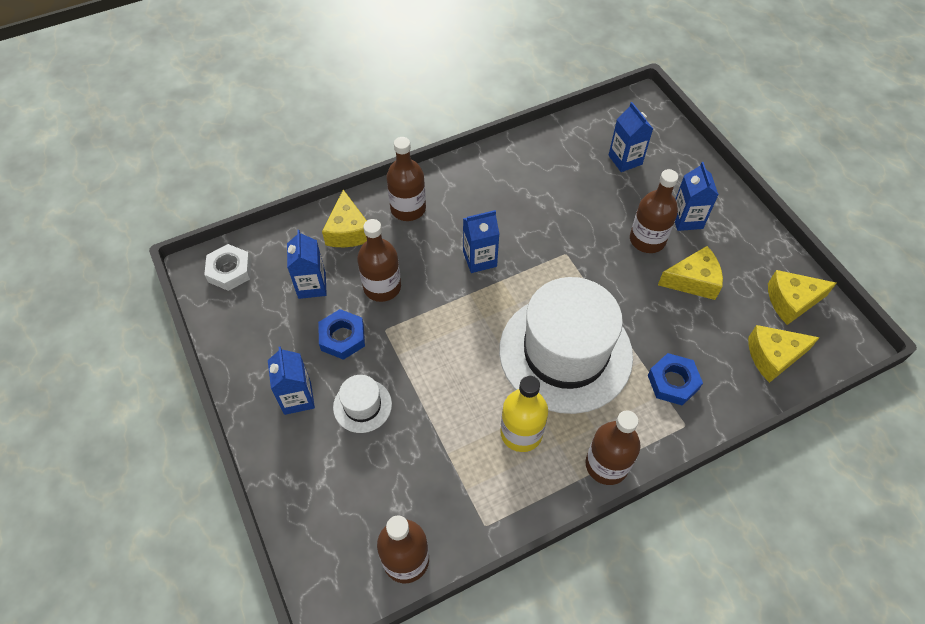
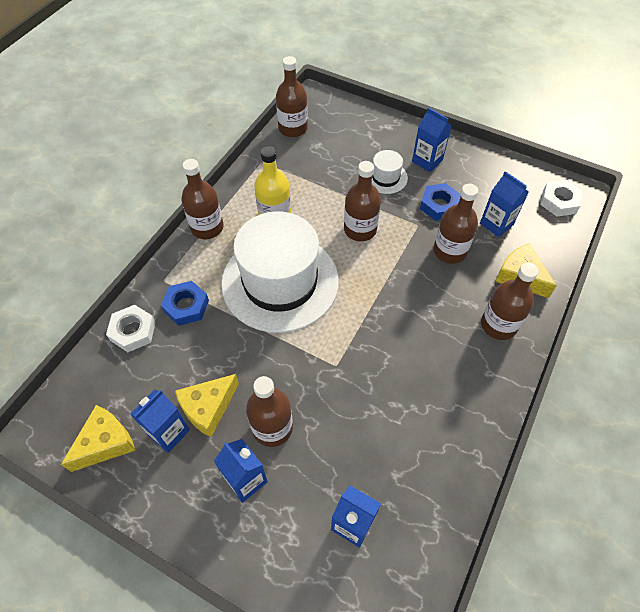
camera: 145 degrees right, 0 degrees up
(445, 360) = (360, 229): none -> brown bottle
(479, 259) = (401, 316): blue carton -> blue carton (168, 432)
(737, 386) = (133, 331): none -> white nut
(773, 356) = (109, 374): yellow cheese -> none

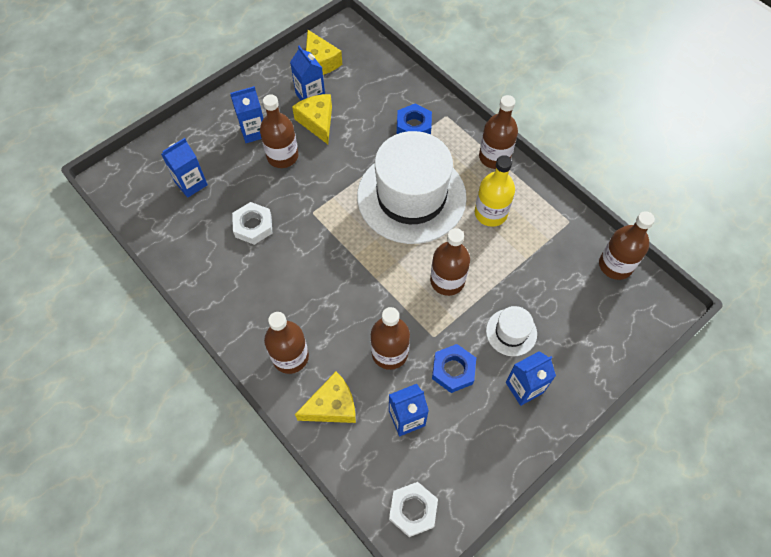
camera: 110 degrees right, 5 degrees up
(133, 331) = (404, 89): white nut -> white nut (253, 226)

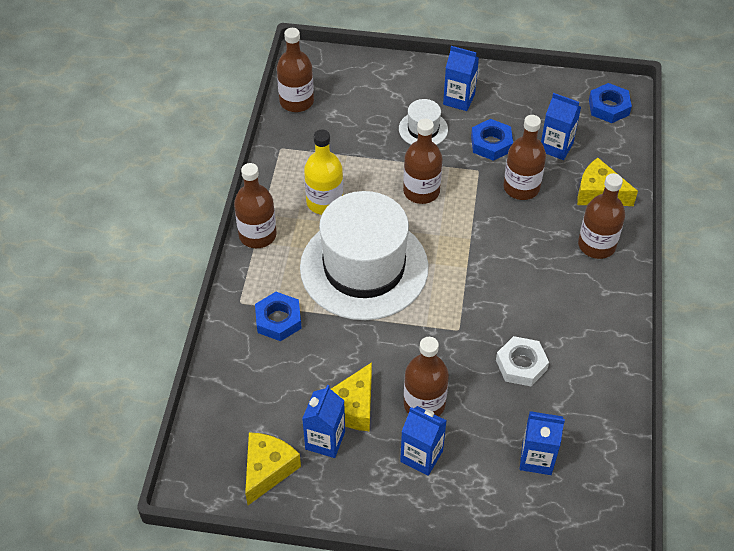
camera: 130 degrees left, 10 degrees down
(413, 510) = (608, 107): white nut -> blue nut

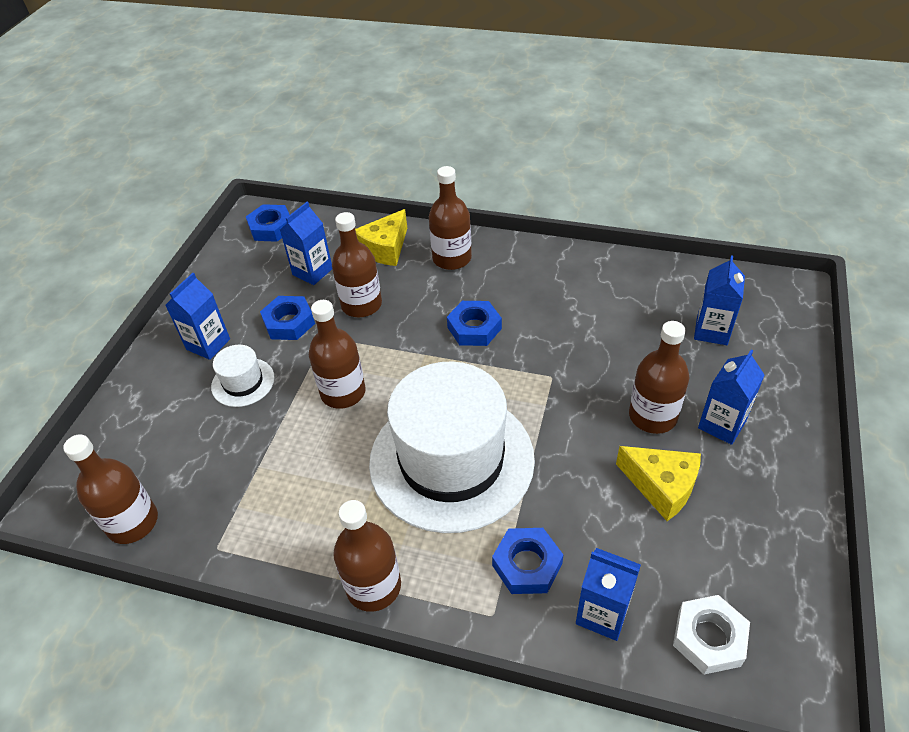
camera: 80 degrees left, 5 degrees down
(267, 470) = (764, 588): yellow cheese -> none
(324, 202) = (333, 497): yellow bottle -> none
(325, 440) = (712, 519): blue carton -> blue carton (602, 613)
(507, 270) = (474, 328): none -> blue nut
(521, 365) = (599, 330): white nut -> white nut (709, 638)

